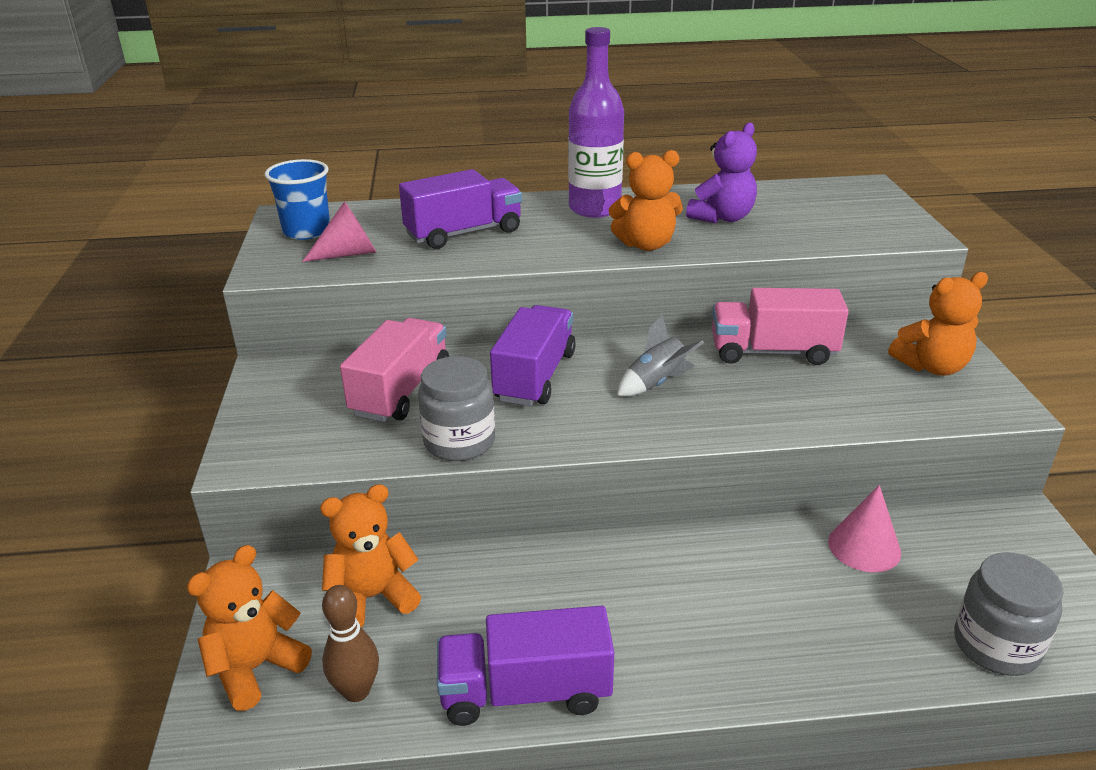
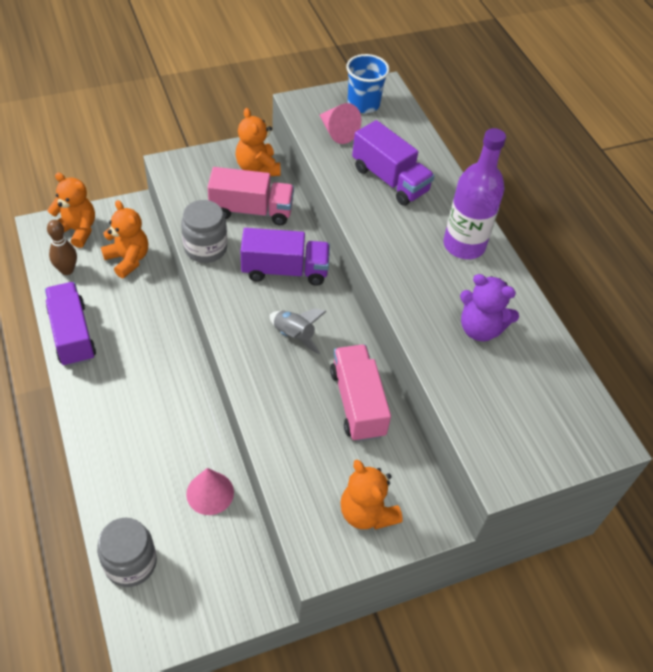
camera: 70 degrees right, 20 degrees up
(646, 245) = (408, 283): orange teddy bear -> orange teddy bear (257, 168)

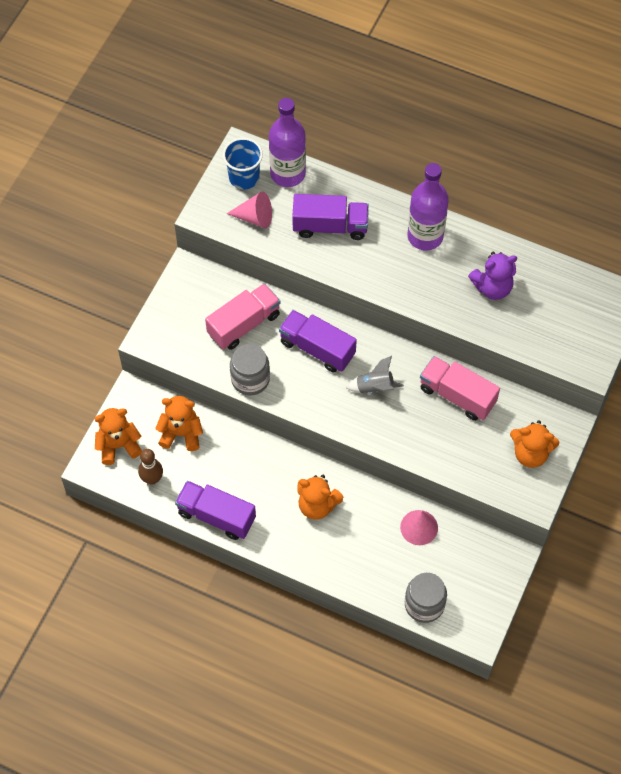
camera: 40 degrees left, 10 degrees up
(257, 168) = (207, 287): orange teddy bear -> orange teddy bear (317, 505)
(285, 270) = (317, 348): purple truck -> purple truck turned 105 degrees counterclockwise
(401, 125) = (287, 173): none -> purple bottle

